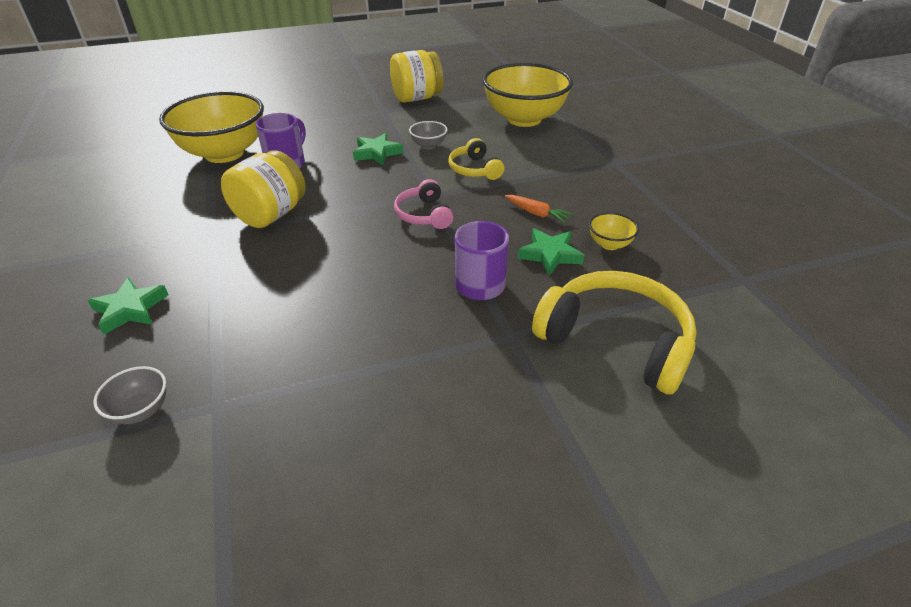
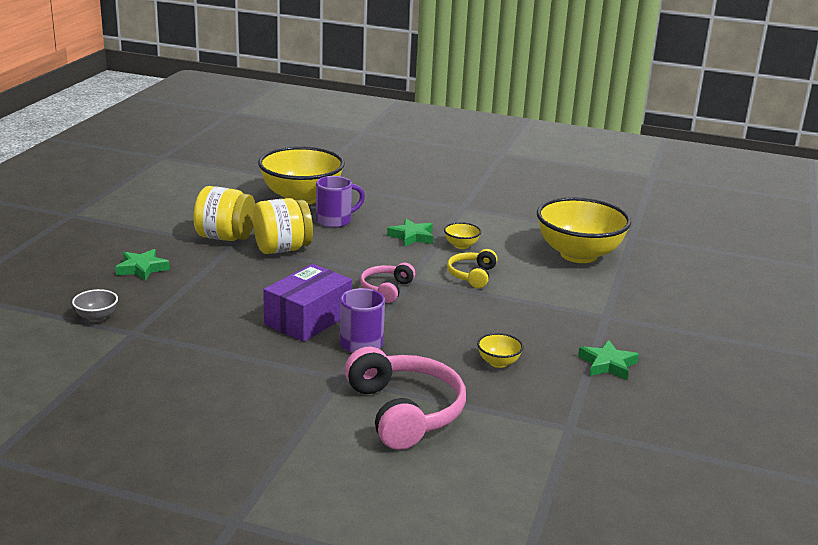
camera: 35 degrees right, 15 degrees down
(395, 282) = (308, 319): none -> purple box
(417, 98) = (506, 207): yellow jar -> yellow jar (225, 237)
(428, 145) = (461, 245): grey bowl -> yellow bowl
(537, 213) = (473, 322): orange carrot -> none
(550, 255) = (440, 349): green star -> green star (607, 364)
(615, 341) = (404, 412): yellow headphones -> pink headphones

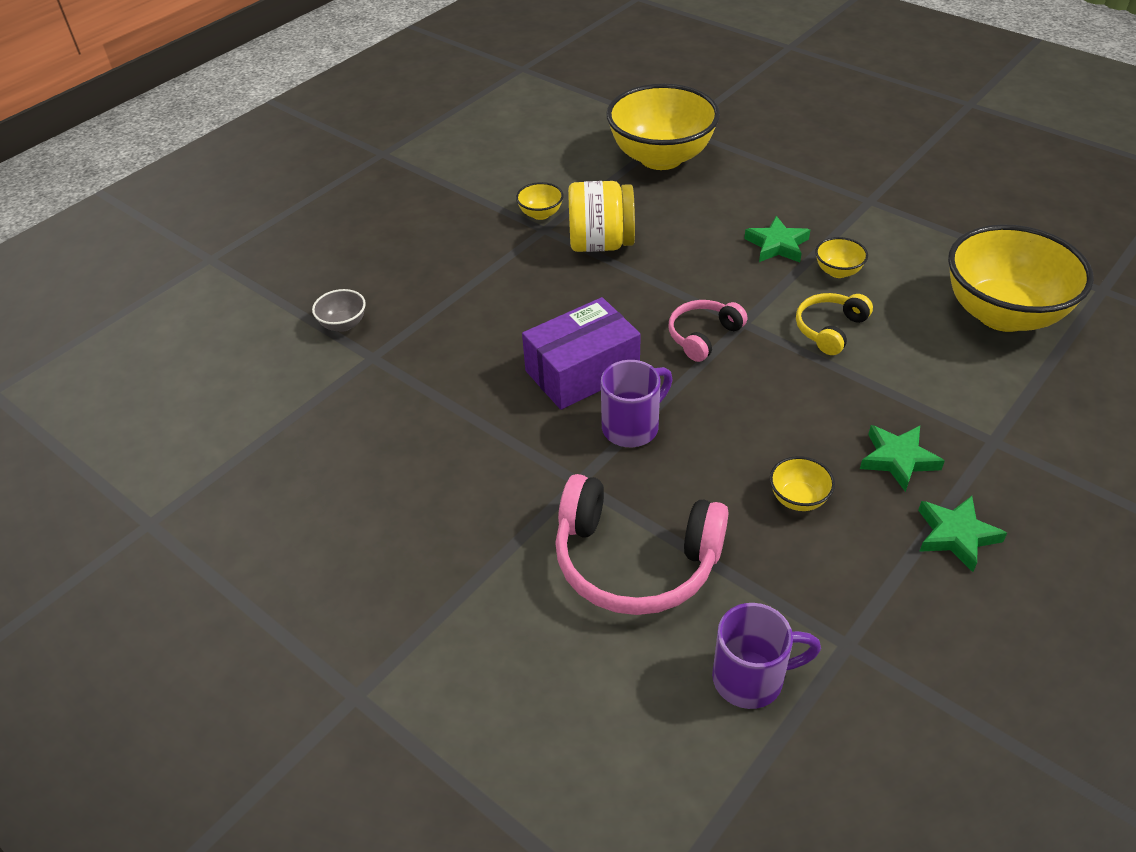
camera: 25 degrees right, 20 degrees up
(142, 268) = (424, 252): green star -> green star (898, 459)
(225, 237) = (540, 214): yellow jar -> yellow bowl
(335, 221) = (688, 203): purple mug -> purple mug (751, 678)
(404, 412) = (635, 560): pink headphones -> pink headphones turned 105 degrees clockwise

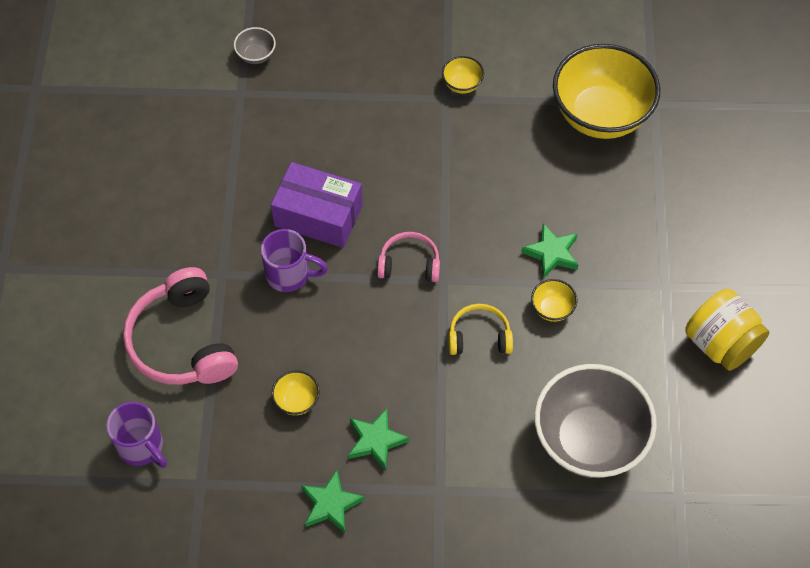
camera: 50 degrees right, 15 degrees up
(601, 244) = (459, 143): yellow jar -> yellow jar (720, 343)
(1002, 314) = (589, 440): yellow bowl -> grey bowl

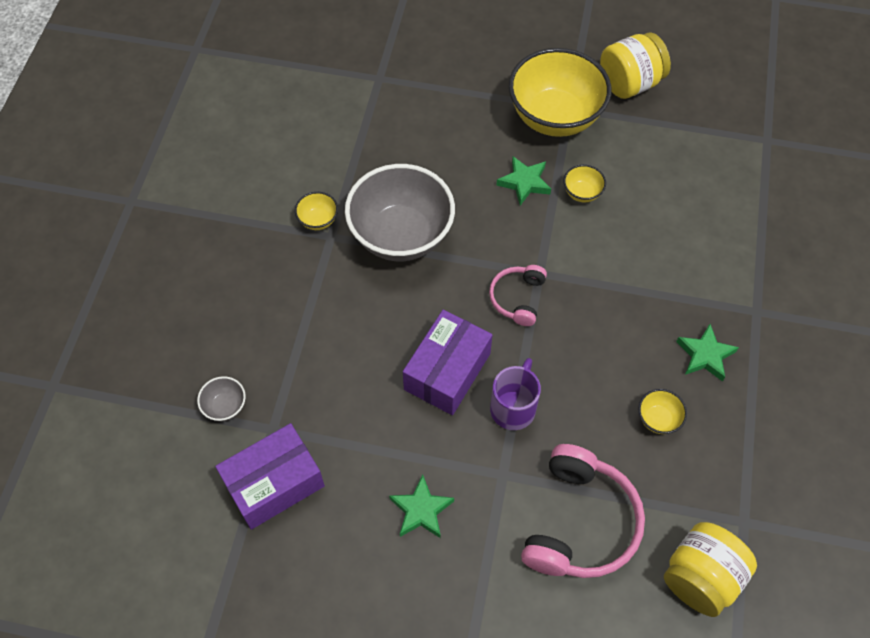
camera: 80 degrees left, 0 degrees up
(142, 447) = (700, 577): purple mug -> yellow jar
(183, 341) = (579, 523): pink headphones -> pink headphones turned 60 degrees counterclockwise
(191, 104) = (274, 483): none -> purple box
(330, 504) = (769, 403): green star -> green star (421, 510)
(479, 337) = (604, 254): yellow headphones -> none
(589, 440) = (713, 190): grey bowl -> grey bowl (401, 236)
(600, 115) = (382, 118): yellow bowl -> yellow bowl (555, 117)

